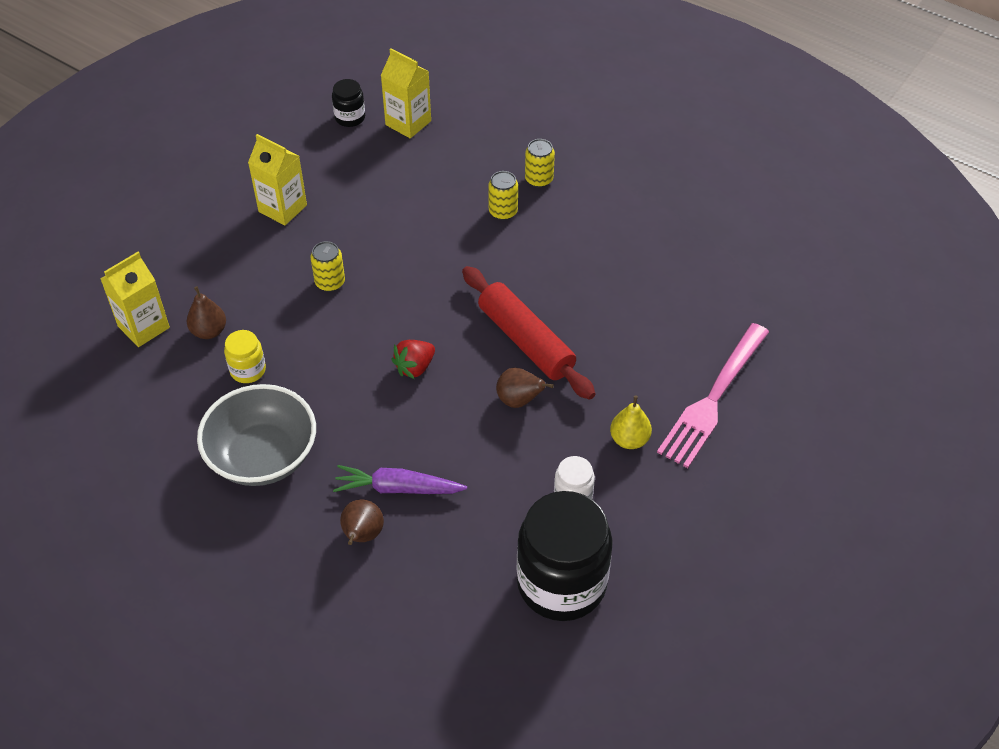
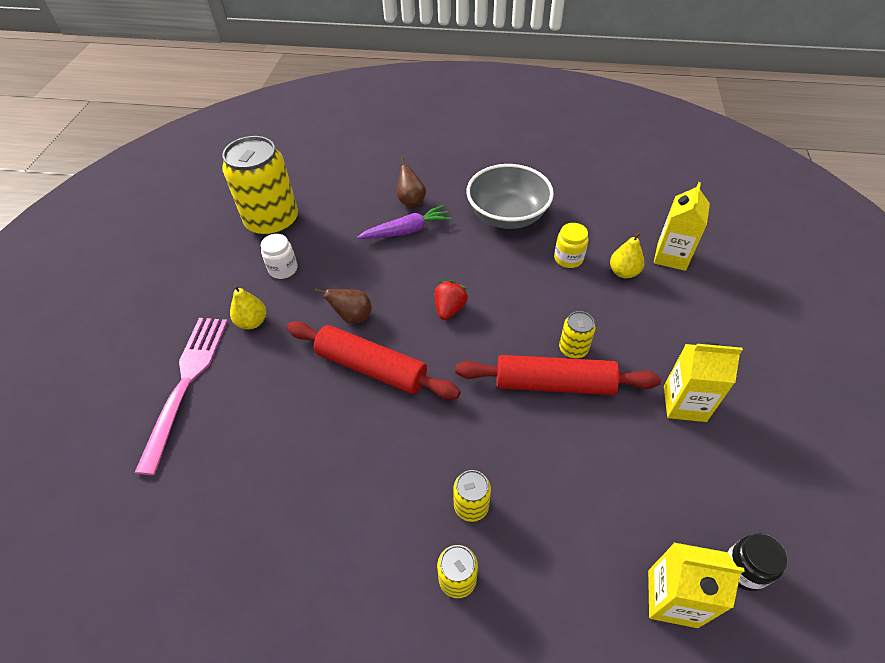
camera: 155 degrees right, 0 degrees up
(209, 331) = (623, 272): brown pear -> yellow pear
(372, 262) = (554, 383): none -> red rolling pin
(561, 583) = (272, 221): black jar -> yellow can

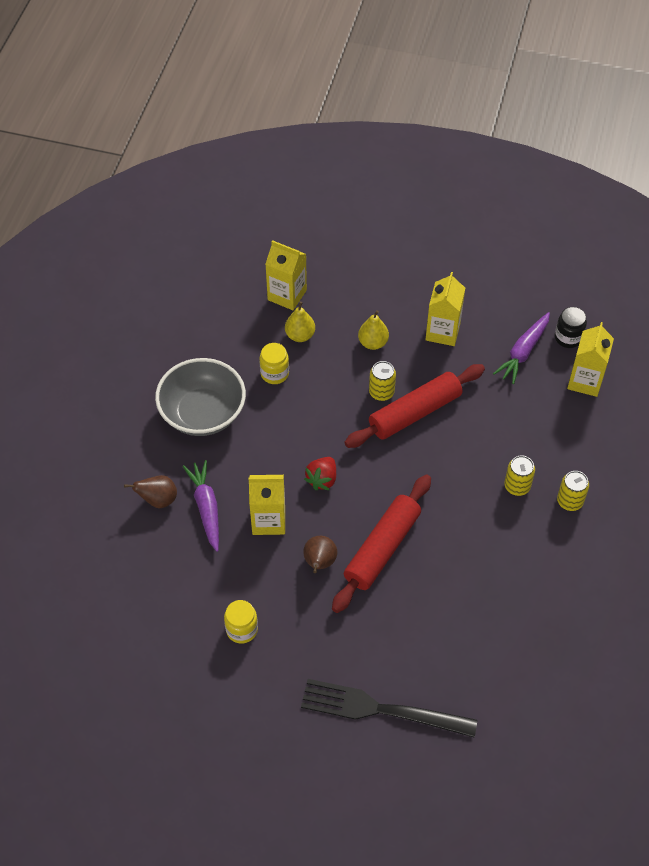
camera: 85 degrees left, 5 degrees up
(186, 382) = (380, 709): pink fork -> black fork
(252, 322) = (312, 655): yellow pear -> yellow pear (373, 343)
(272, 221) = (161, 645): yellow can -> none
(283, 269) = (242, 629): white jar -> yellow jar
(397, 274) = (268, 520): none -> yellow carton
(449, 309) = (322, 479): red strawberry -> red strawberry turned 90 degrees counterclockwise
(554, 383) = (415, 412): red rolling pin -> red rolling pin turned 45 degrees clockwise
(691, 504) = (523, 352): none -> purple carrot

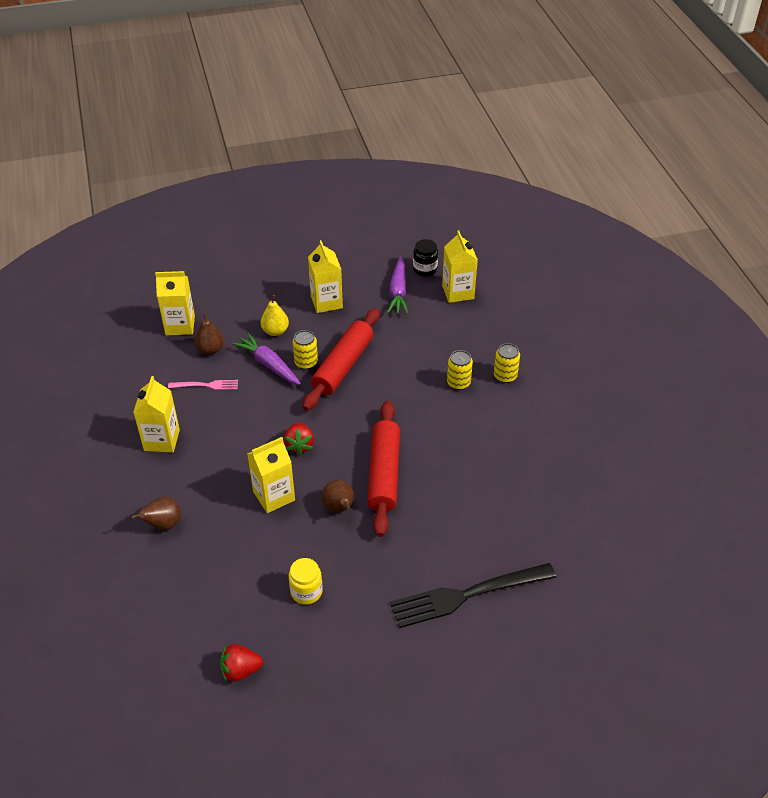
camera: 30 degrees left, 10 degrees down
(145, 672) = (240, 670): none -> red strawberry
(203, 413) = (162, 440): grey bowl -> yellow carton
(206, 508) = (212, 511): purple carrot -> purple carrot (269, 365)
(274, 373) = (206, 385): yellow jar -> pink fork
(300, 335) = (210, 349): yellow pear -> brown pear

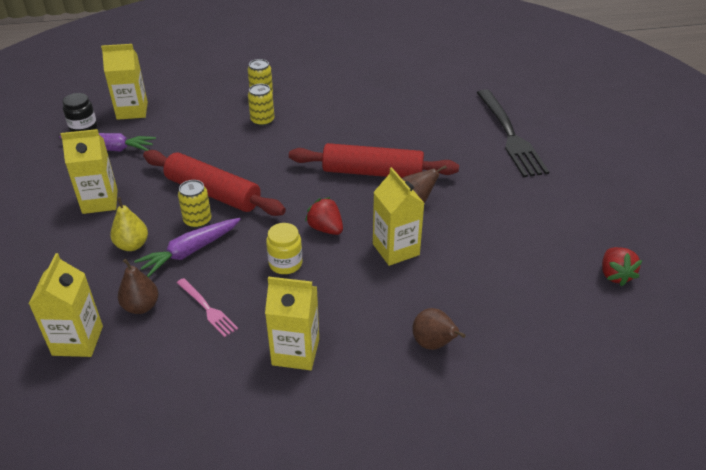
camera: 85 degrees left, 5 degrees down
(206, 385) = (208, 309): pink fork -> pink fork turned 135 degrees clockwise
(299, 445) = (325, 228): red strawberry -> red strawberry turned 135 degrees counterclockwise
(306, 591) = (517, 228): yellow jar -> yellow jar (285, 263)

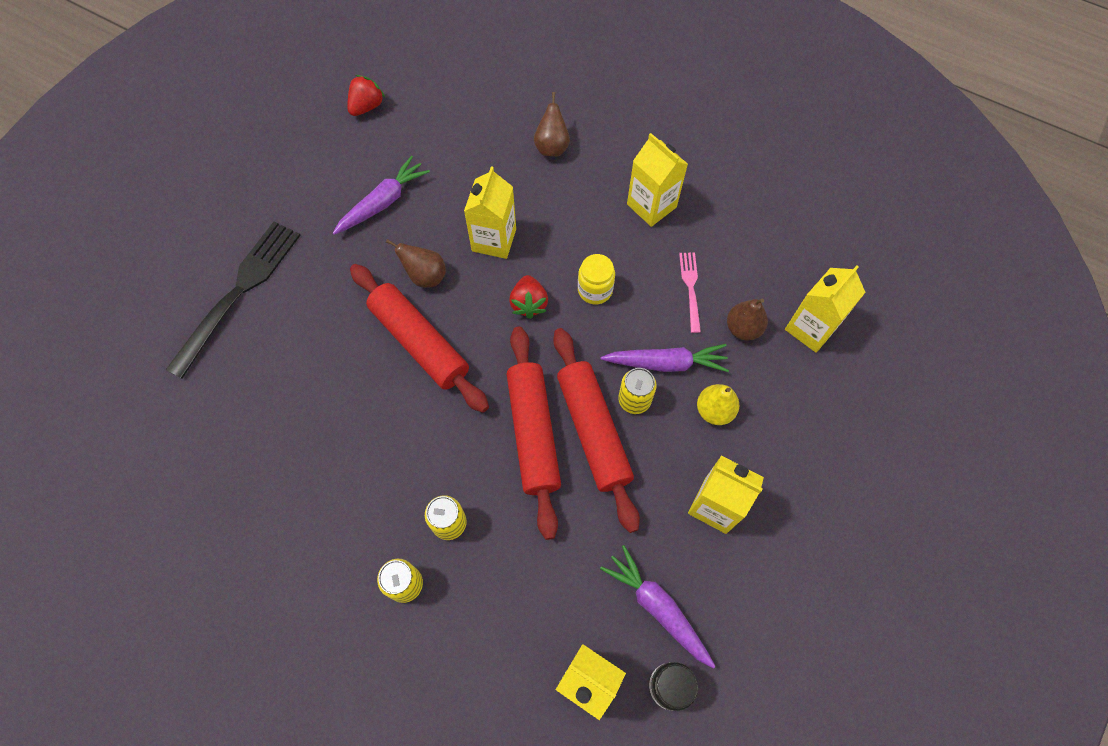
camera: 140 degrees left, 25 degrees up
(252, 173) = (533, 433): none -> red rolling pin
(502, 224) = (383, 202): none -> purple carrot

